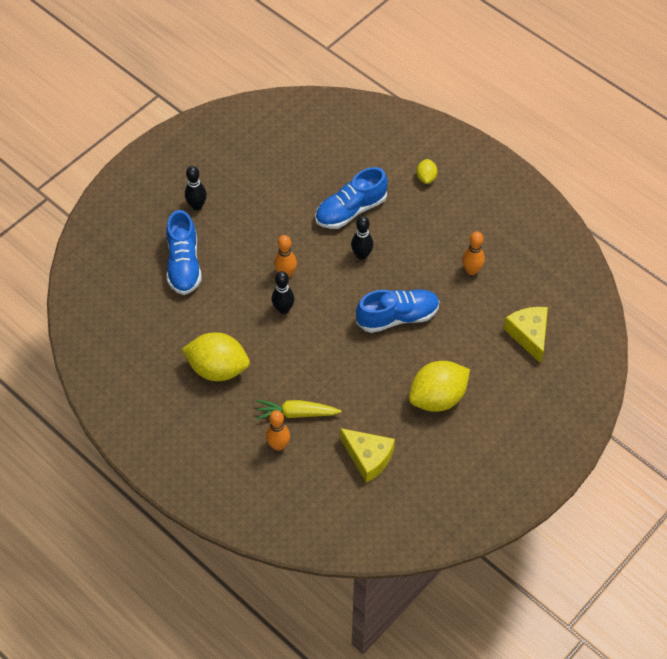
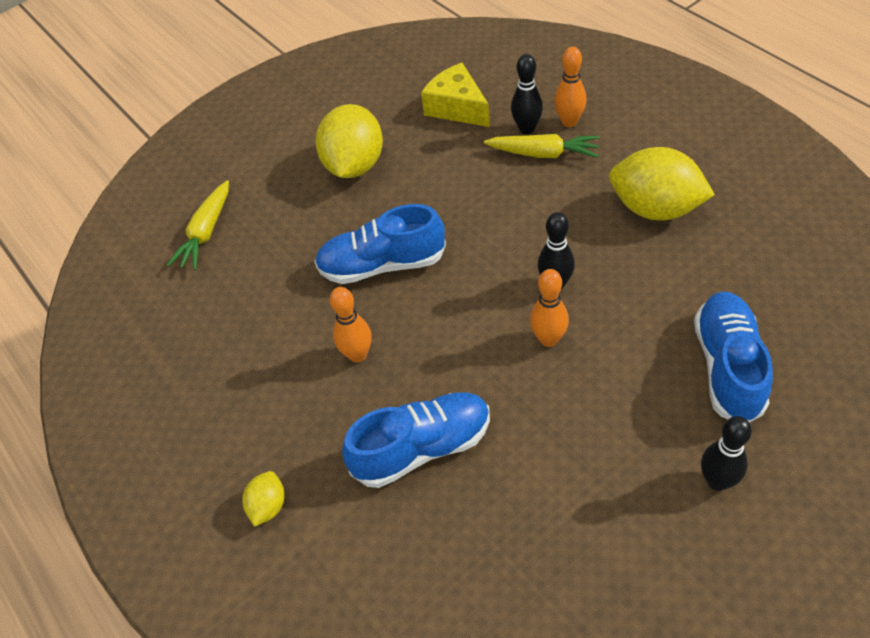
camera: 165 degrees left, 5 degrees down
(361, 255) = (418, 363): black bowling pin -> black bowling pin (527, 128)
(437, 397) = (354, 165): yellow lemon -> yellow lemon turned 60 degrees counterclockwise
(471, 270) = (250, 327): orange bowling pin -> orange bowling pin (357, 355)
(529, 335) = (206, 233): yellow cheese -> yellow carrot

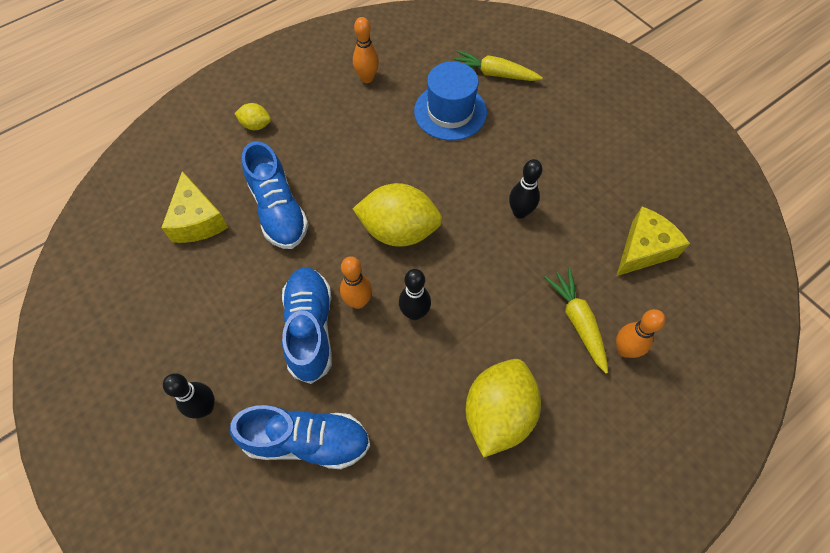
camera: 85 degrees right, 10 degrees up
(264, 273) = (450, 112): none -> blue hat
(354, 165) = (565, 167): yellow lemon -> yellow lemon (399, 231)
(357, 355) = (365, 171): orange bowling pin -> orange bowling pin (367, 78)
(382, 265) = (450, 187): blue shoe -> blue shoe (310, 328)
(443, 554) = (197, 220): none -> yellow cheese
(527, 128) = (613, 309): black bowling pin -> black bowling pin (520, 212)
(544, 154) = (577, 321): yellow carrot -> yellow carrot turned 150 degrees clockwise

